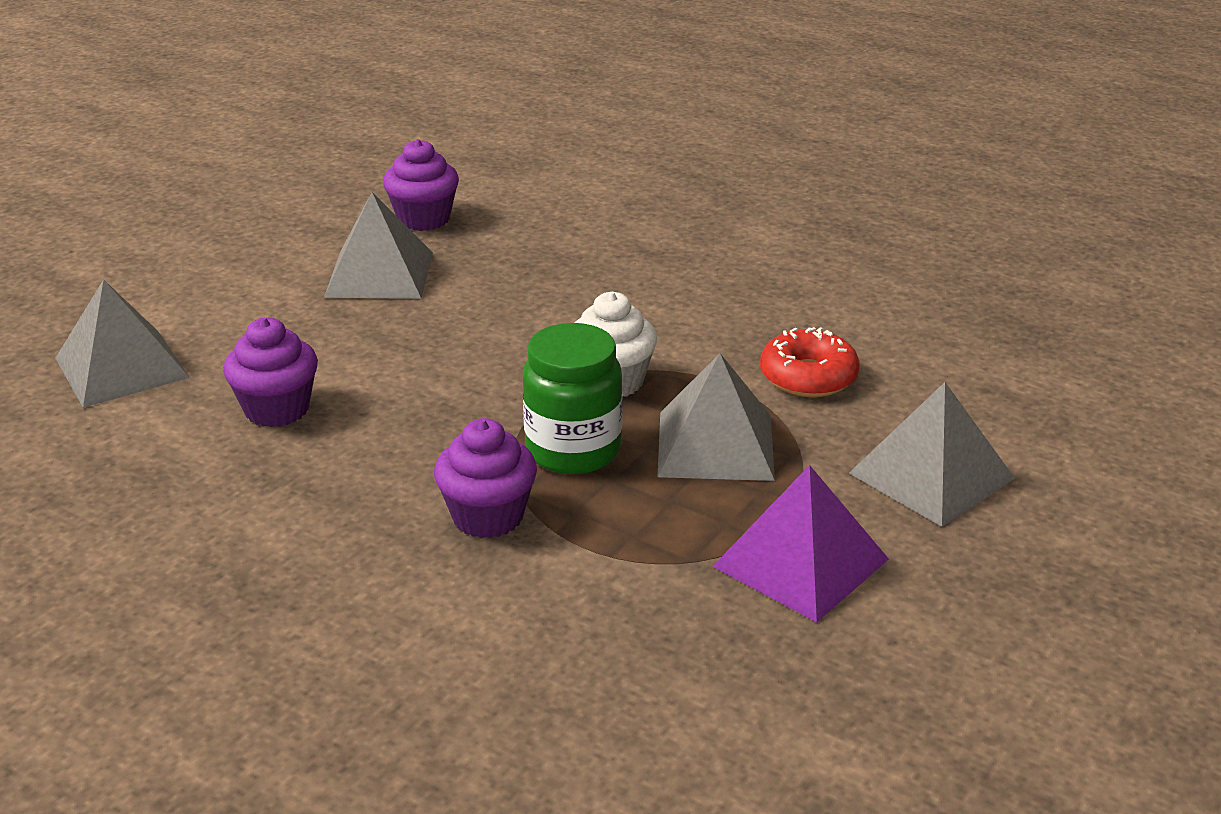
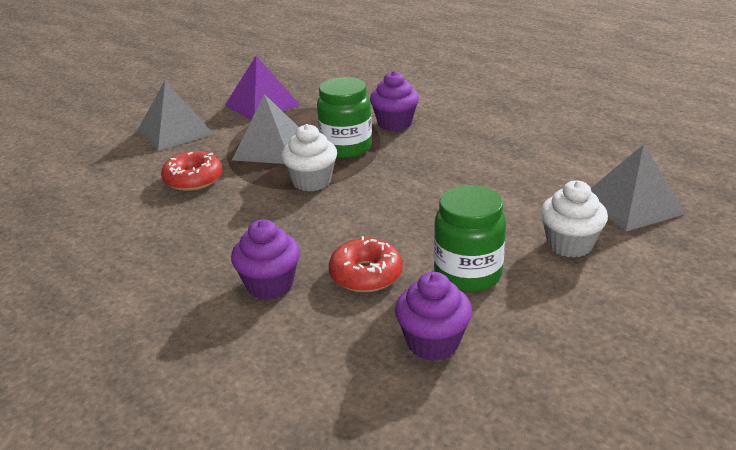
camera: 170 degrees left, 0 degrees up
(241, 311) = (569, 244): none -> white cupcake
(277, 409) = (515, 174): purple cupcake -> purple cupcake (269, 285)
(379, 274) = (467, 274): grey pyramid -> green jar
(500, 268) = (366, 274): none -> red donut

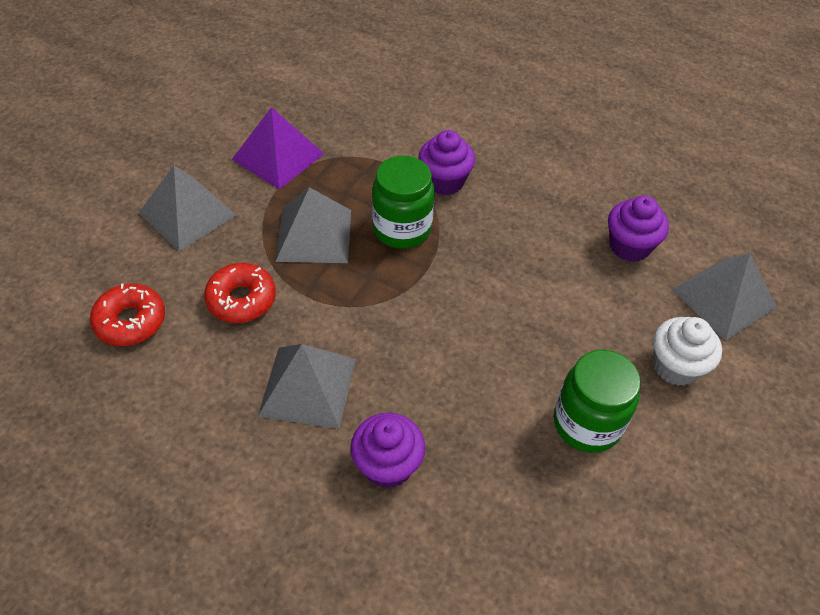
camera: 15 degrees left, 20 degrees up
(223, 232) = (308, 387): none -> grey pyramid
(311, 181) = (380, 291): white cupcake -> none
(366, 274) = (484, 436): red donut -> red donut (130, 321)
(433, 342) = (578, 527): purple cupcake -> purple cupcake (629, 246)

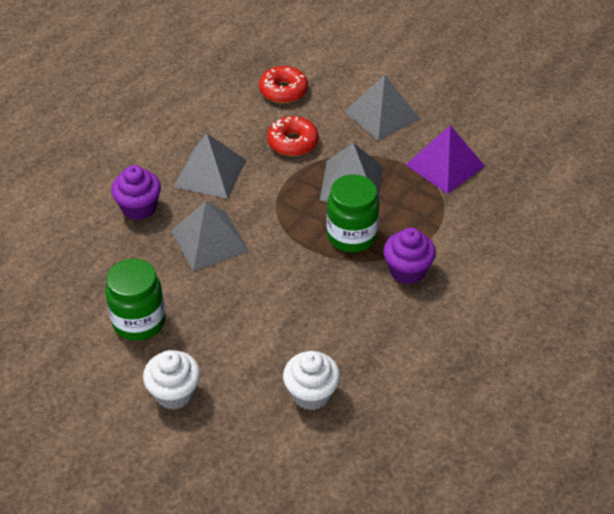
camera: 100 degrees right, 5 degrees down
(629, 246) = (311, 394): purple cupcake -> white cupcake
(723, 298) = (237, 453): grey pyramid -> grey pyramid (209, 240)

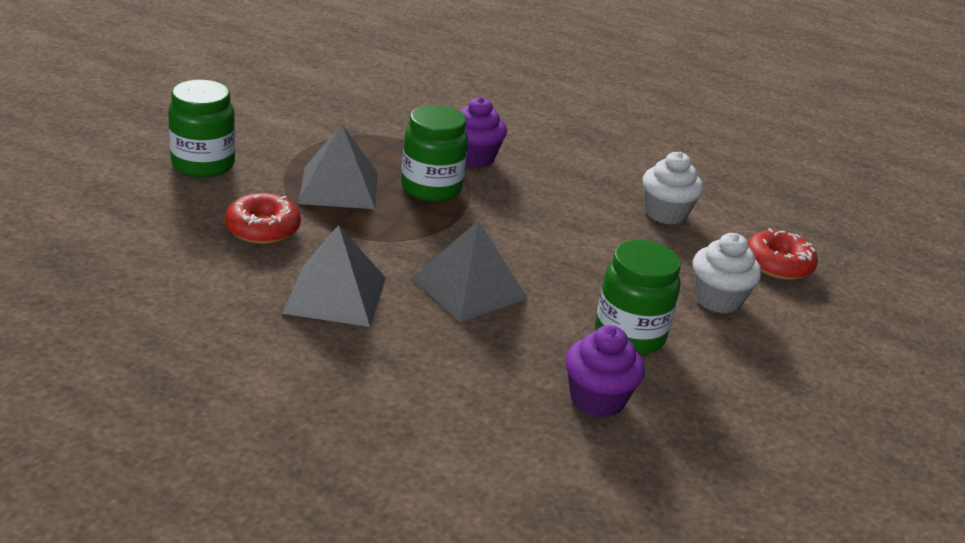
camera: 105 degrees left, 15 degrees down
(139, 208) = (422, 355): purple cupcake -> purple cupcake (597, 399)
(283, 91) = (142, 238): red donut -> red donut (778, 264)
(382, 115) = (203, 164): grey pyramid -> green jar
(445, 165) = (299, 130): purple pyramid -> none

